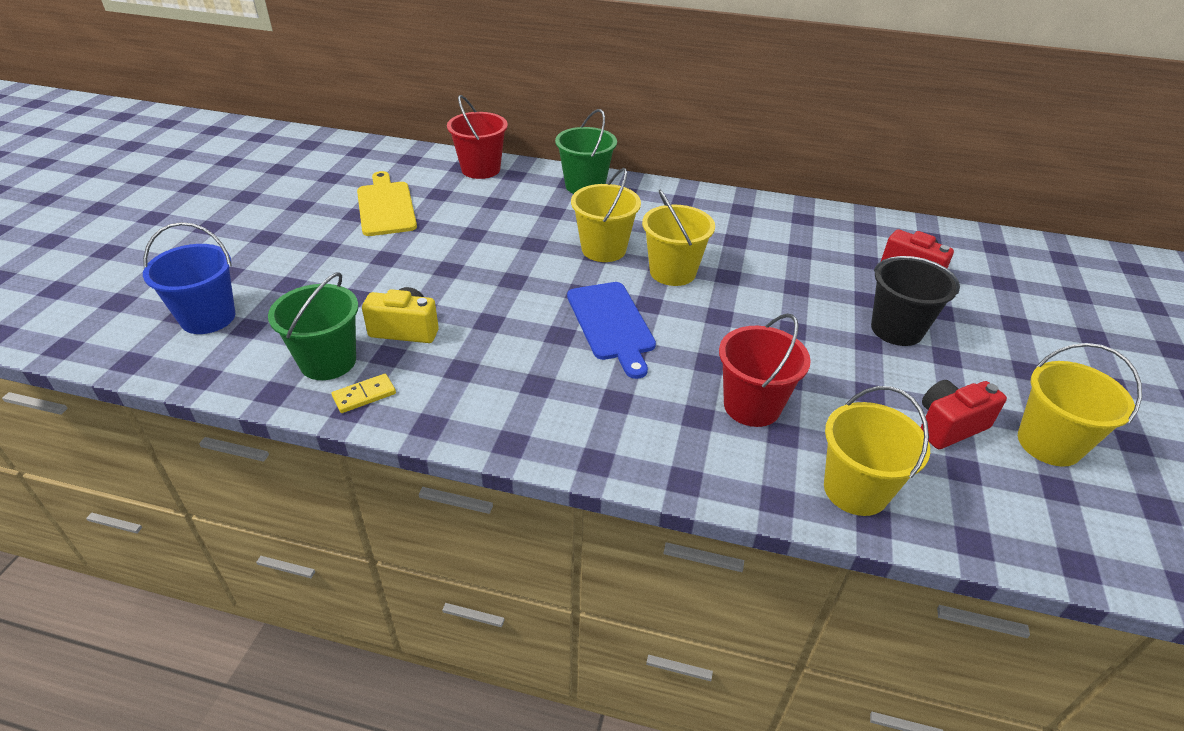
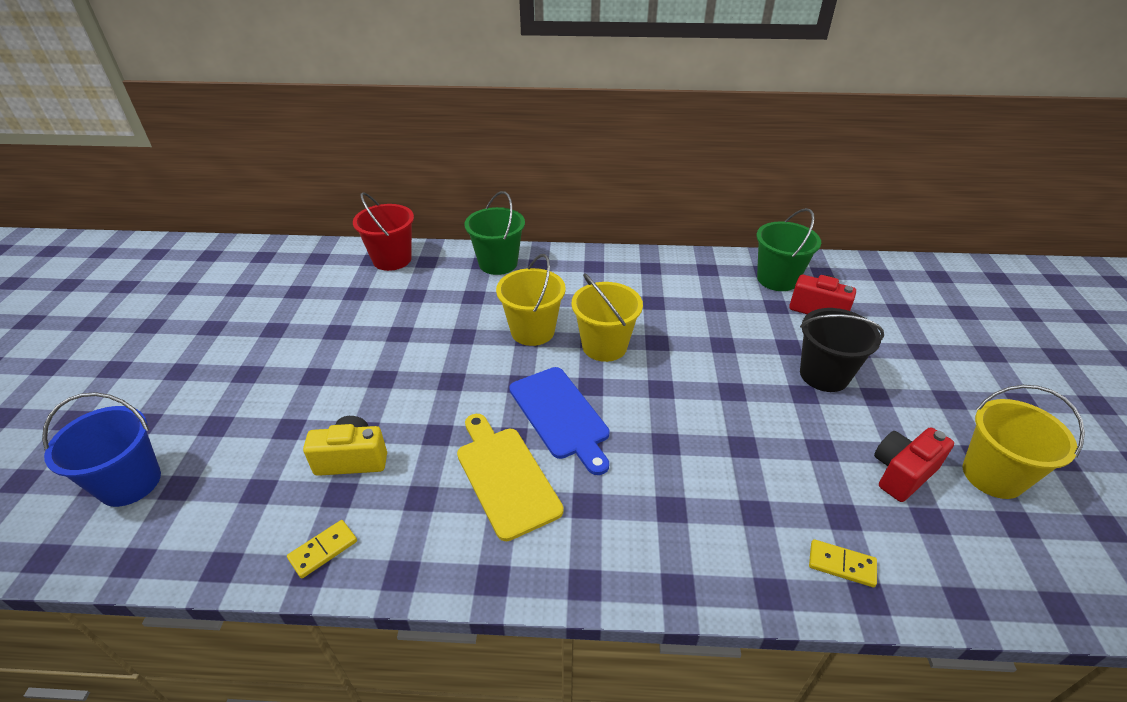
camera: 10 degrees left, 0 degrees up
(328, 361) = (275, 514): green bucket -> green bucket (777, 279)
(386, 206) = (303, 315): yellow cutting board -> yellow cutting board (505, 477)
(752, 406) = (718, 486): red bucket -> none
(855, 490) = (841, 565): yellow bucket -> yellow domino

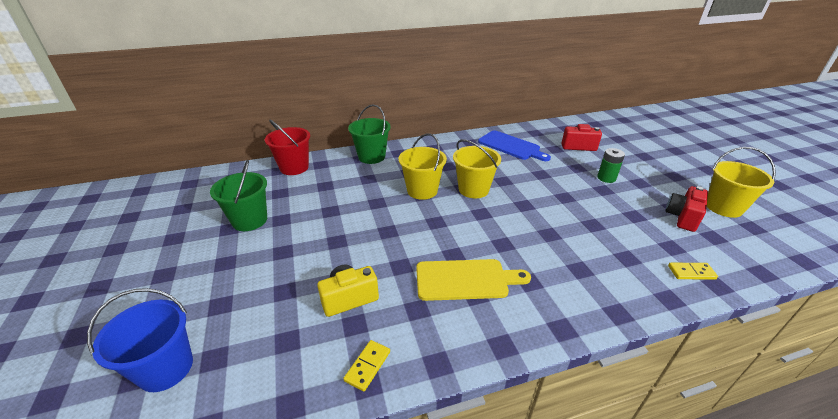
camera: 20 degrees left, 5 degrees down
(505, 477) = (465, 280): yellow cutting board -> yellow cutting board turned 135 degrees clockwise
(560, 415) = (475, 234): blue cutting board -> blue cutting board (511, 146)
(777, 279) = (545, 135): green bucket -> green bucket (249, 220)
(824, 375) = (606, 178): black bucket -> green battery

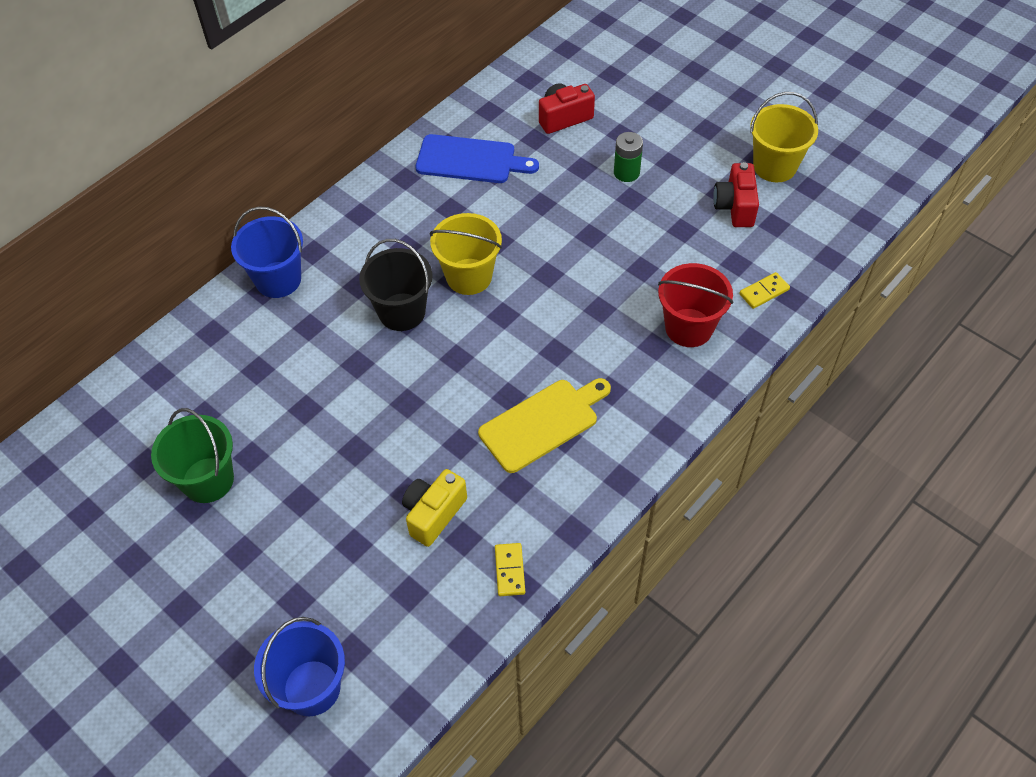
camera: 30 degrees left, 20 degrees up
(294, 167) = (176, 359): red bucket -> red bucket (689, 327)
(371, 157) = (278, 279): green bucket -> blue bucket
(422, 190) = (402, 312): yellow bucket -> black bucket

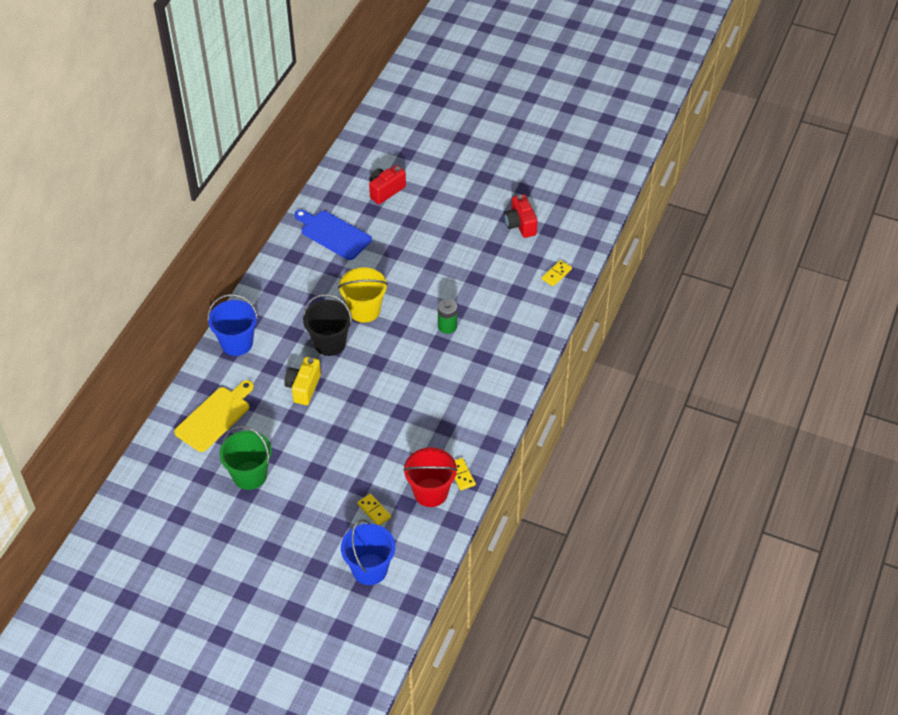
camera: 20 degrees left, 5 degrees down
(358, 590) = (374, 511): none -> yellow domino
(433, 514) = (402, 456): yellow camera -> yellow camera (303, 387)
(470, 160) = (333, 234): blue cutting board -> blue cutting board turned 135 degrees counterclockwise
(543, 423) = (448, 387): yellow cutting board -> yellow cutting board (215, 417)
(626, 172) = (442, 218): green battery -> green battery (447, 326)
(689, 327) = (517, 307): red bucket -> red bucket (430, 492)
(774, 166) = (536, 192): yellow bucket -> none

